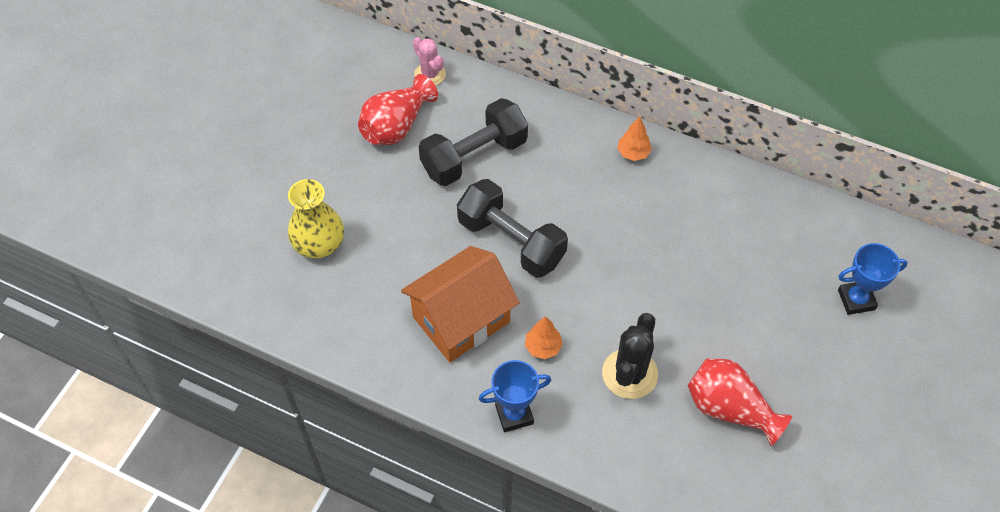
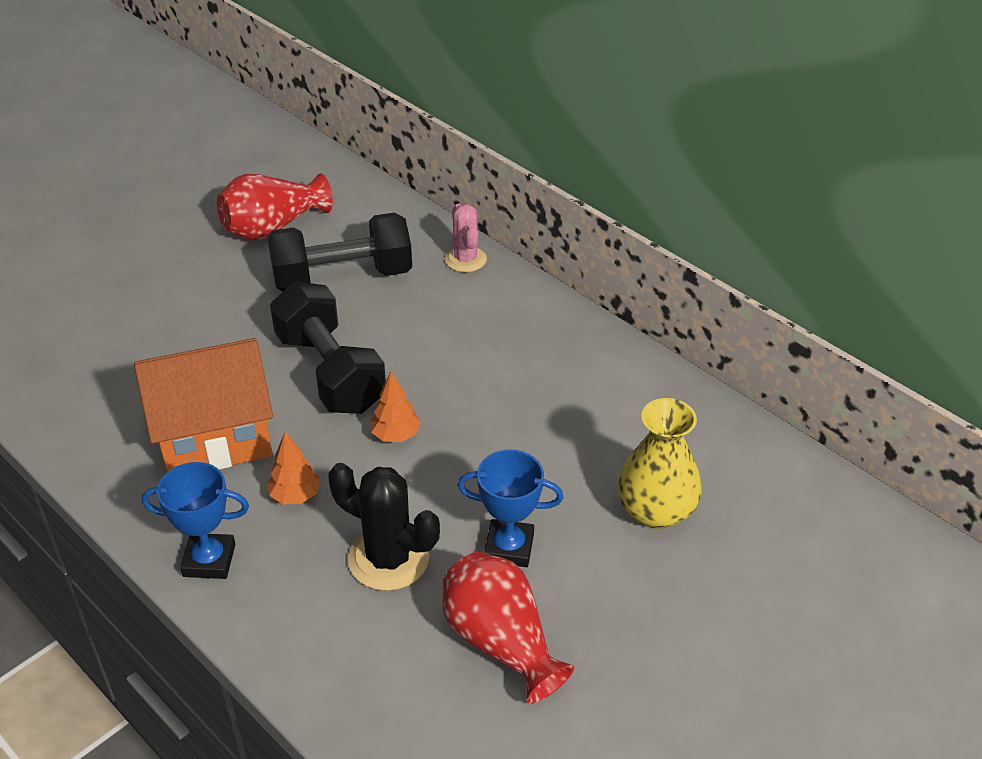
camera: 20 degrees right, 15 degrees down
(319, 244) = (105, 317): yellow vase -> yellow vase (655, 511)
(430, 74) = (343, 189): pink cactus -> pink cactus (465, 259)
(629, 374) = (388, 559): black cactus -> black cactus turned 75 degrees clockwise
(633, 153) = (540, 320): orange tree -> orange tree (396, 435)
(856, 300) = (757, 562): blue trophy -> blue trophy (509, 547)

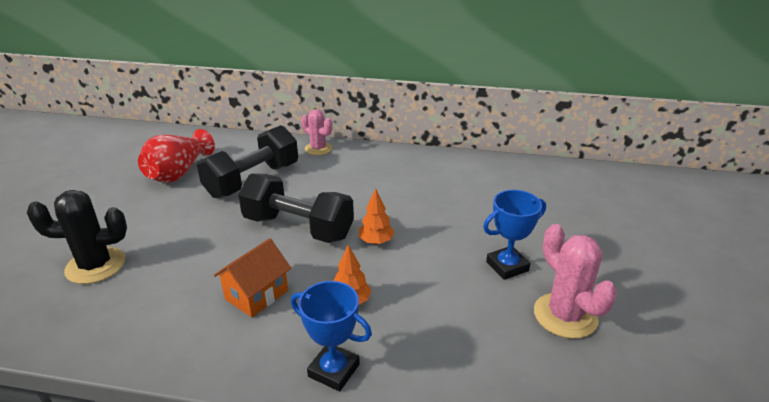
camera: 35 degrees left, 10 degrees down
(209, 560) = (334, 370): blue trophy -> blue trophy turned 60 degrees clockwise
(215, 437) = (256, 295): orange house -> orange house, size x0.58
(388, 559) = (450, 306): black cactus -> black cactus (95, 266)
(501, 642) = (565, 315): red vase -> pink cactus
(655, 511) = (552, 215): yellow vase -> none

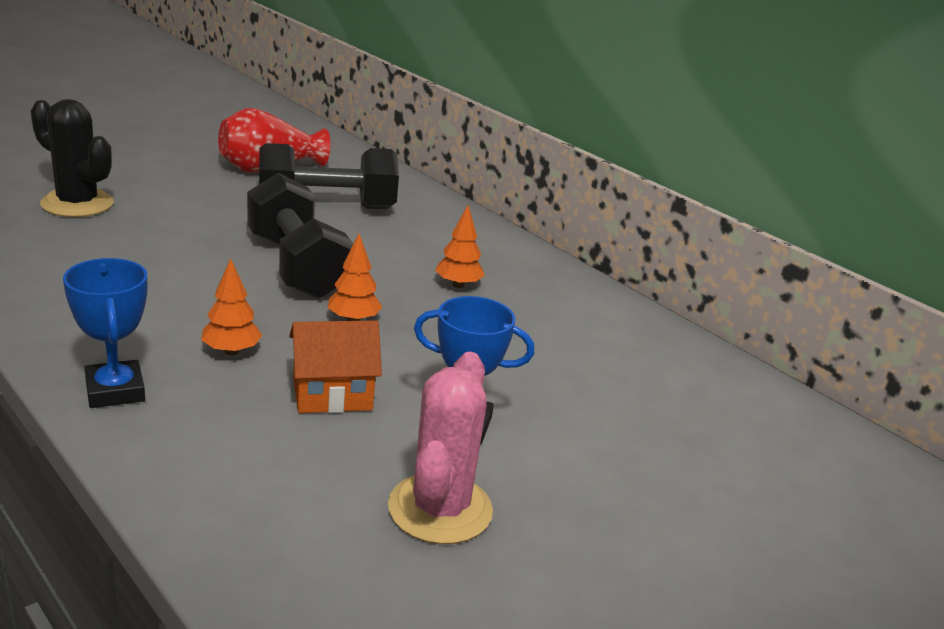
camera: 35 degrees right, 5 degrees down
(256, 295) = (159, 296): orange house -> orange house (332, 394)
(318, 149) = (449, 212): pink cactus -> none
(388, 190) = (458, 285): none -> orange tree

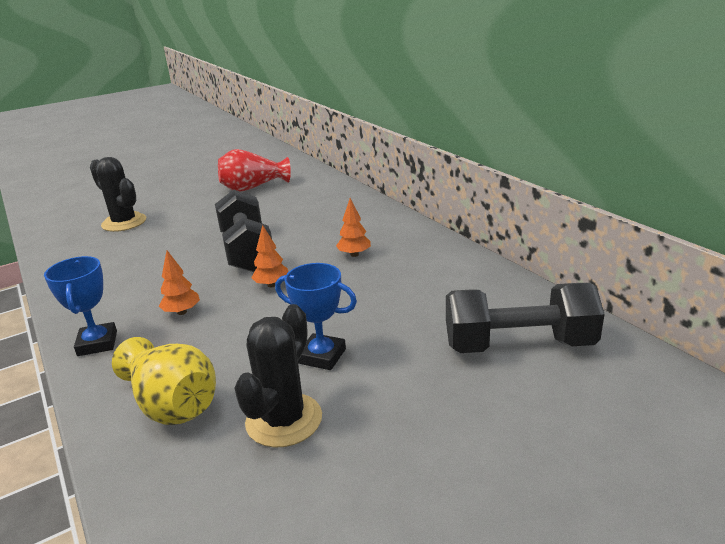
camera: 15 degrees right, 0 degrees up
(271, 483) = (172, 404): none -> yellow vase
(327, 207) = (282, 209): black dumbbell -> black dumbbell (518, 345)
(332, 394) = (238, 338): orange house -> none
(440, 509) = (284, 420): pink cactus -> black cactus

